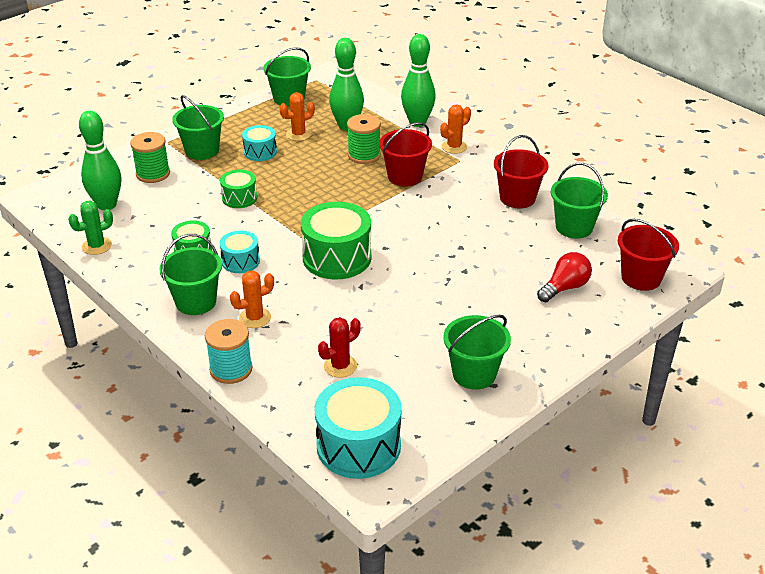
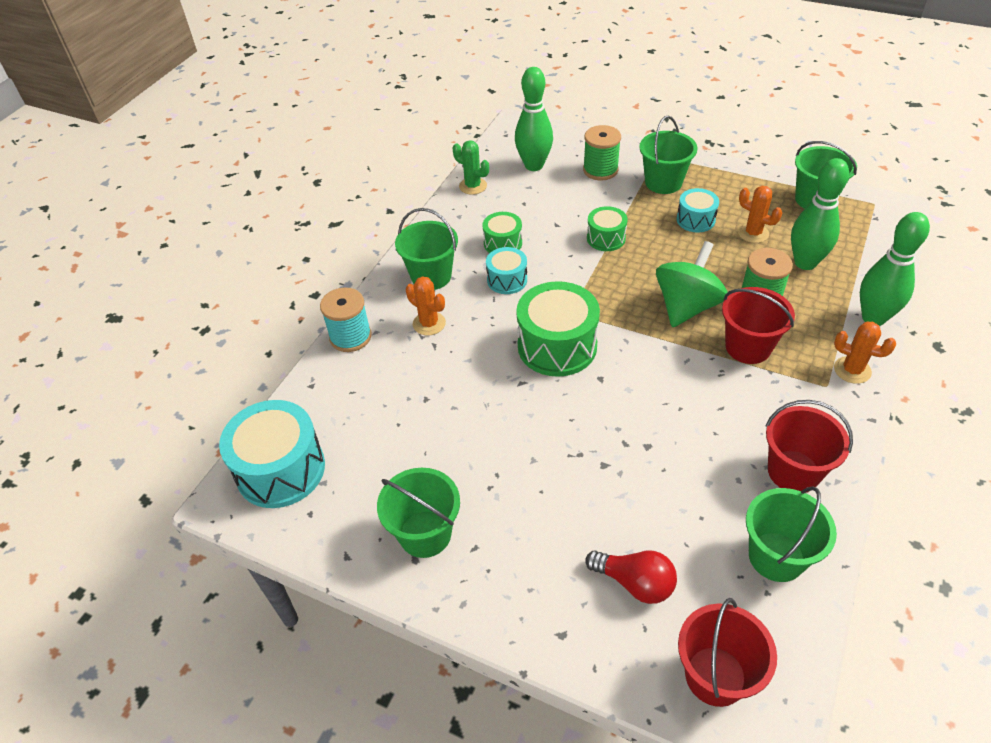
camera: 70 degrees right, 10 degrees up
(340, 366) = (388, 413): red cactus -> none
(346, 187) = (686, 306): none -> green spinning top

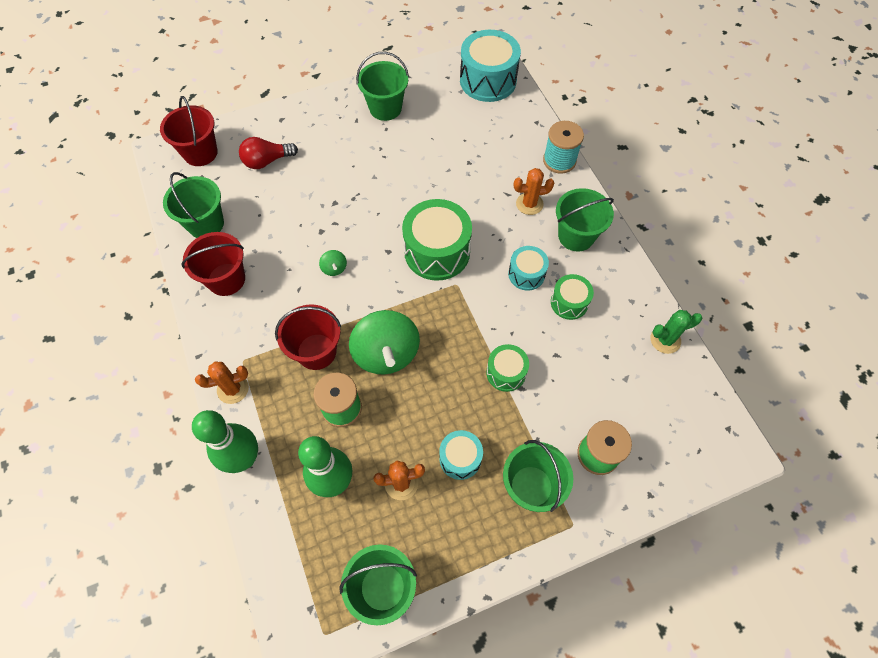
camera: 130 degrees right, 15 degrees up
(534, 165) = (654, 408): green bowling pin -> none
(668, 400) = (334, 268): none -> green spinning top

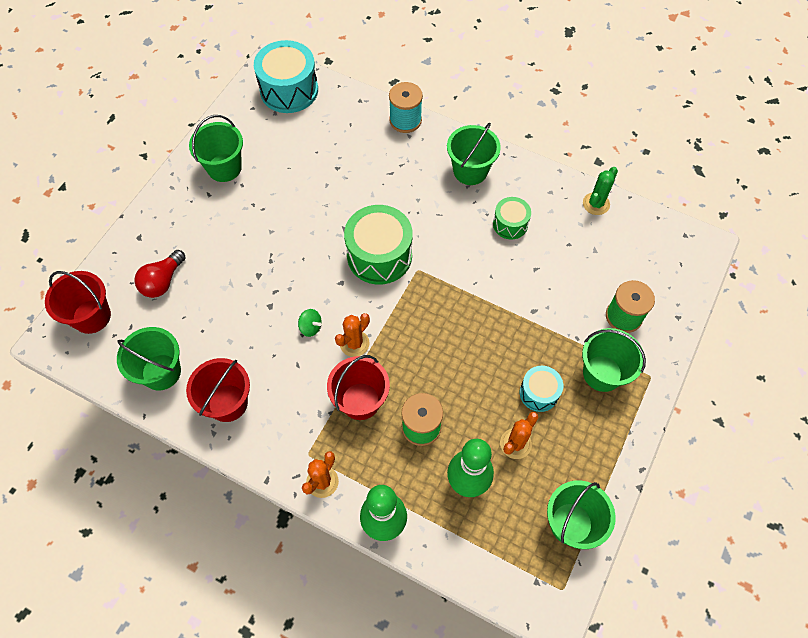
camera: 40 degrees left, 0 degrees up
(386, 353) = (415, 361): green spinning top -> none
(506, 373) = (513, 308): green drum -> none
(526, 274) = (461, 225): turquoise drum -> none
(529, 204) = (414, 169): orange cactus -> orange cactus (354, 343)

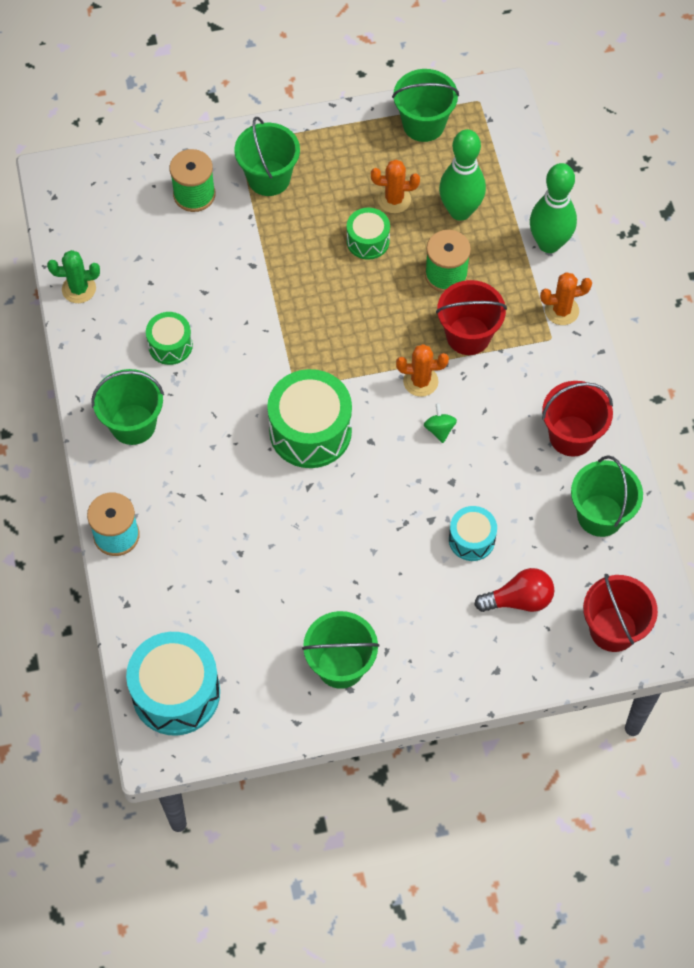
camera: 130 degrees left, 0 degrees up
(493, 397) = (368, 241): none -> green drum
(539, 393) = (332, 211): turquoise drum -> turquoise drum (471, 539)

